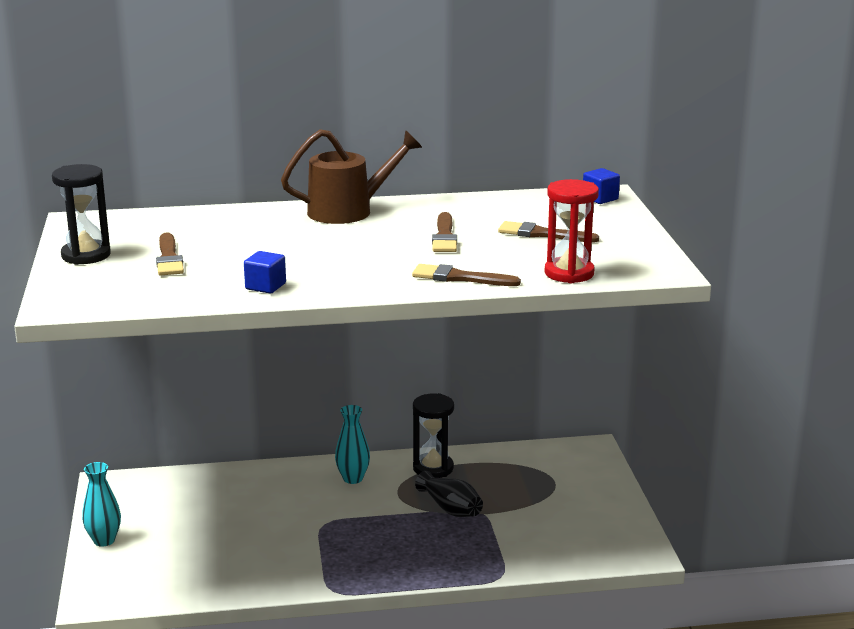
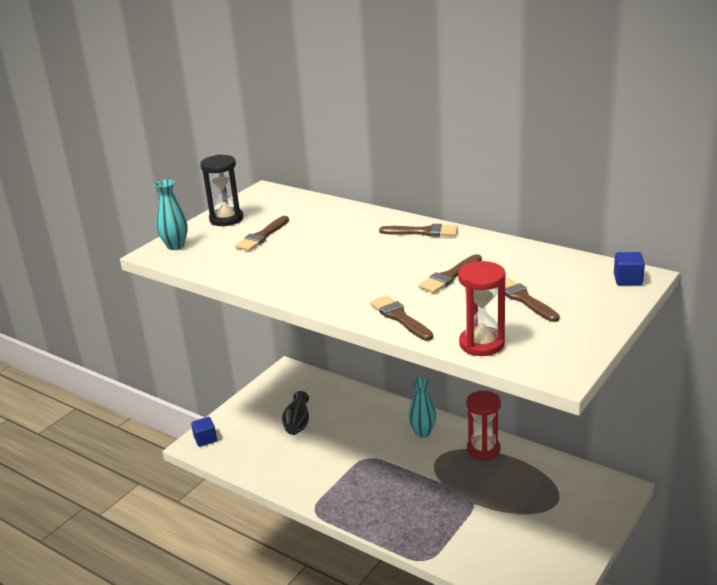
camera: 45 degrees right, 5 degrees up
(104, 540) = (242, 408): turquoise vase -> turquoise vase (175, 246)
(265, 286) = (275, 278): blue cube -> blue cube (205, 439)
(348, 211) = (423, 232): brown watering can -> brown brush
(433, 468) = (483, 449): black hourglass -> red hourglass
(450, 508) = (457, 487): black vase -> black vase (297, 423)

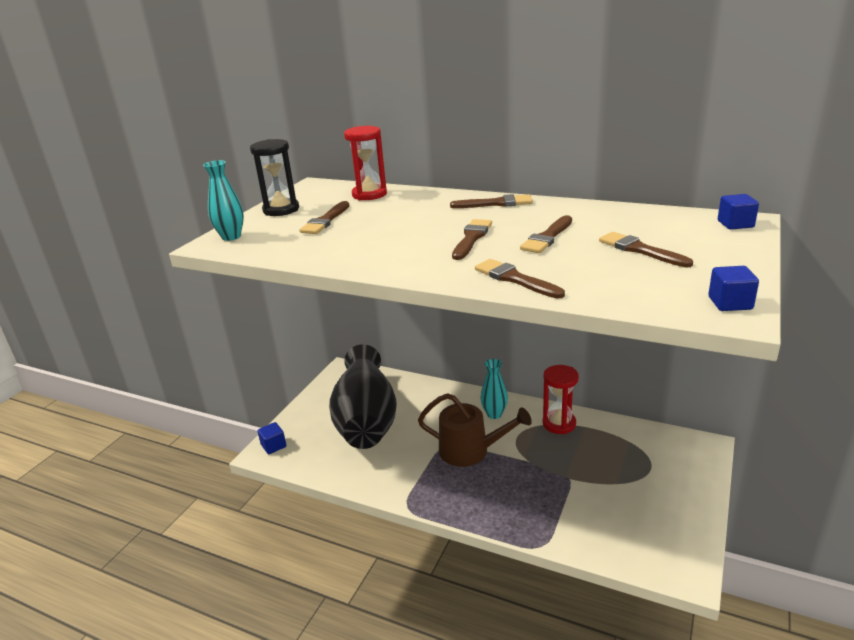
camera: 10 degrees left, 0 degrees up
(297, 423) = (366, 419): black vase -> black vase, size x2.39
(383, 270) = (471, 238): none -> brown brush
(388, 466) = (470, 451): none -> brown watering can
(481, 344) = (624, 295): red hourglass -> red hourglass (369, 194)
(564, 361) = (730, 303): none -> blue cube

